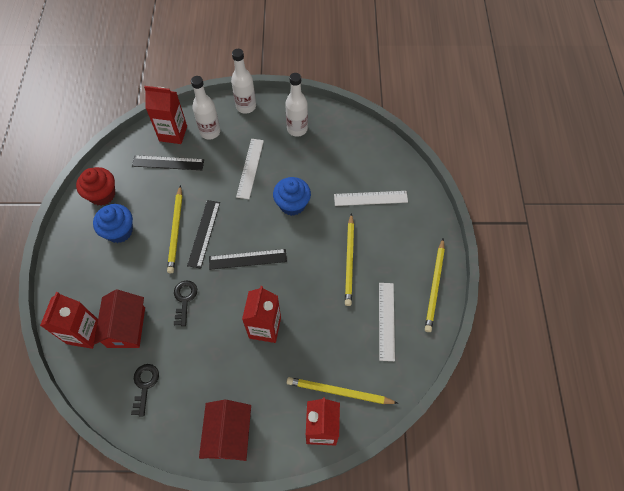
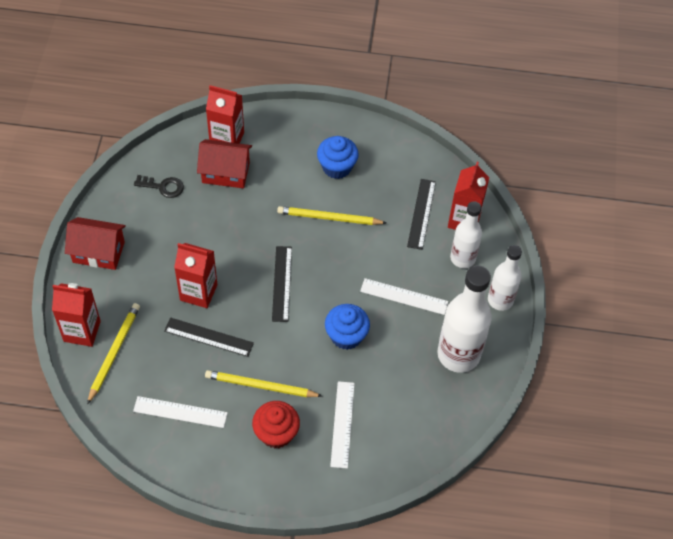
camera: 95 degrees right, 5 degrees down
(102, 194) = (386, 152): red cupcake -> red cupcake (276, 433)
(184, 299) = (245, 222): black key -> none
(204, 233) = (321, 244): black ruler -> black ruler (208, 337)
(297, 129) = (458, 354): white bottle -> white bottle, size x1.61
(435, 286) = (210, 473): yellow pencil -> none

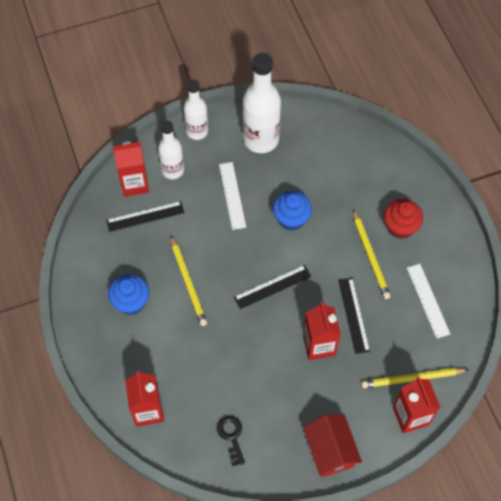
camera: 115 degrees left, 5 degrees up
(225, 172) = (186, 391): red house -> none
(342, 424) = (364, 188): white ruler -> none

